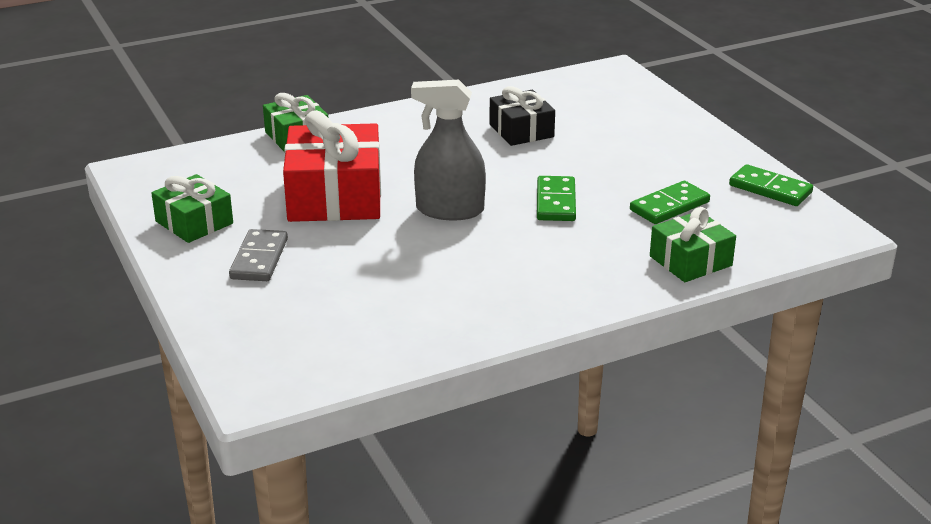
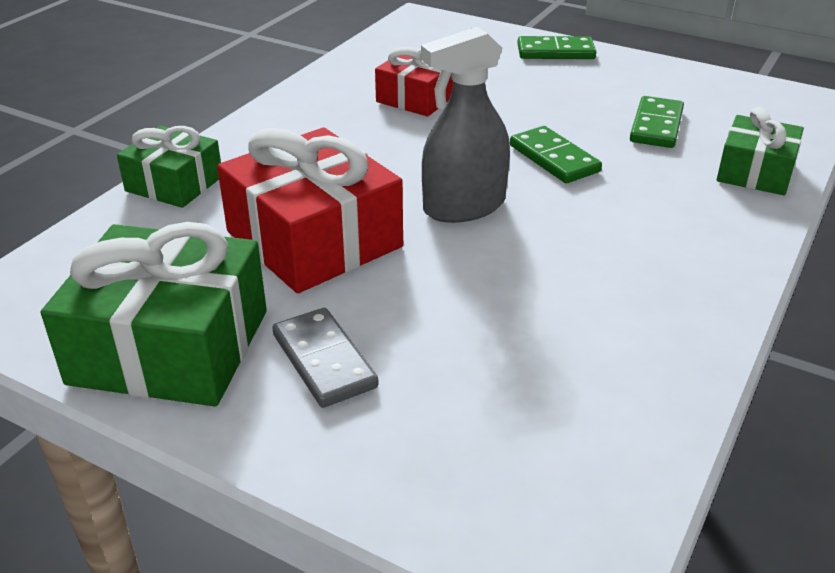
camera: 35 degrees left, 5 degrees up
(194, 222) = (170, 347): green gift -> green gift, size x1.71
(521, 131) = (416, 98): black gift -> red gift
(770, 189) = (707, 82): green domino -> green domino (555, 52)

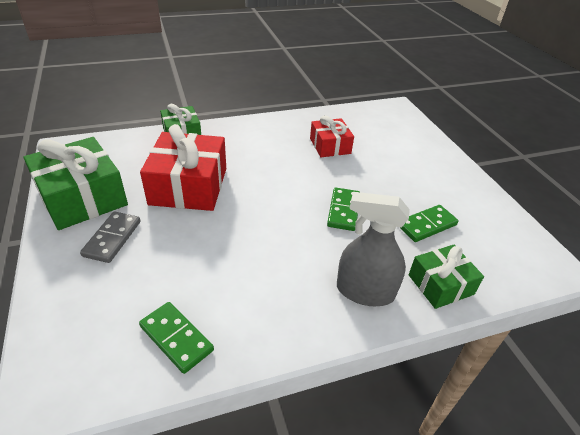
camera: 40 degrees right, 5 degrees up
(464, 206) = (265, 209): grey spray bottle -> grey spray bottle (365, 291)
(555, 52) = (438, 156): green domino -> green domino (176, 338)

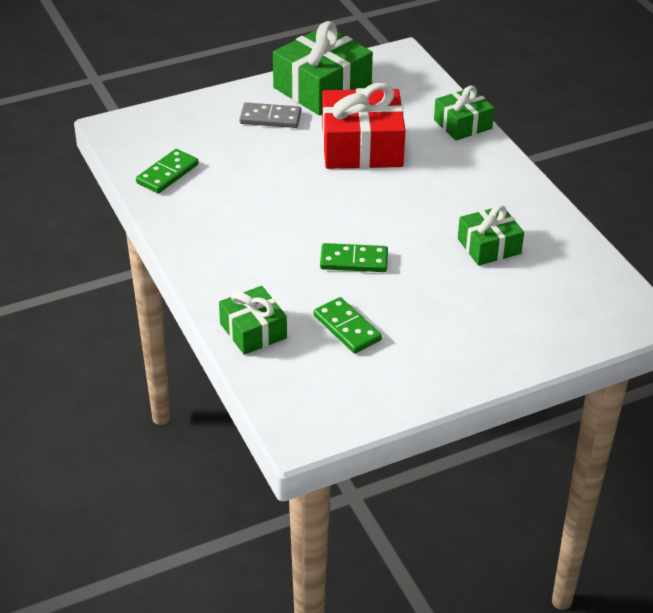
camera: 85 degrees right, 0 degrees up
(330, 146) = (489, 246): red gift -> green gift
(365, 291) = (234, 277): grey spray bottle -> none

